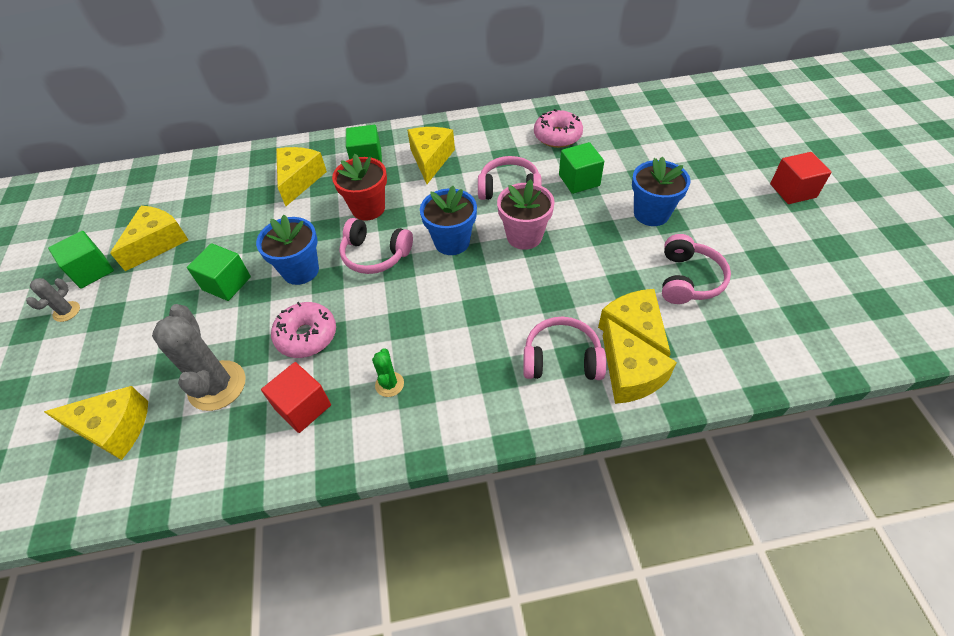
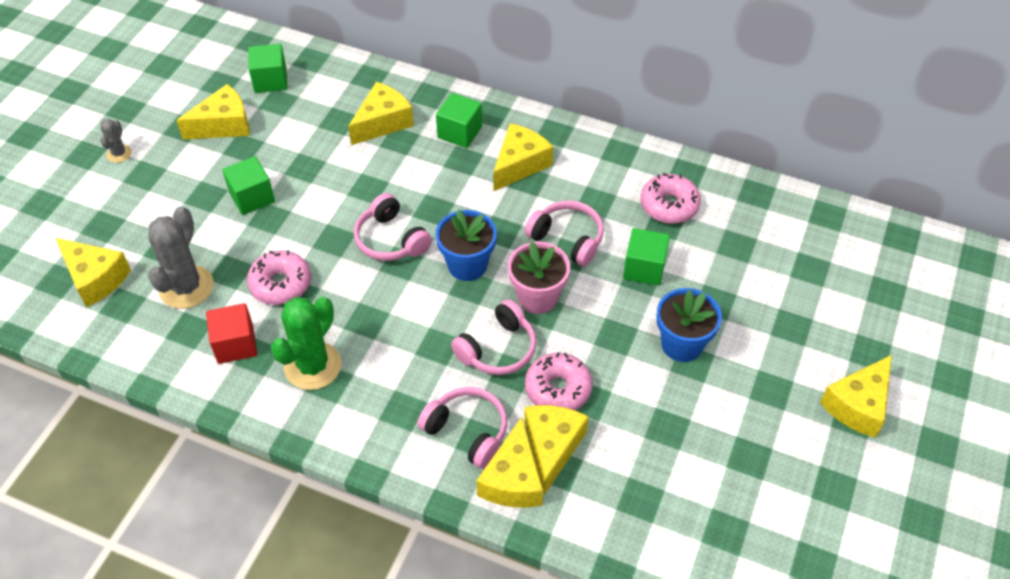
camera: 30 degrees right, 0 degrees up
(66, 311) = (119, 154): grey cactus -> grey cactus turned 45 degrees counterclockwise
(92, 271) = (158, 124): green cube -> green cube (270, 80)
(300, 270) = (318, 219): blue flower pot -> none
(368, 208) = (420, 187): red flower pot -> none
(389, 384) = (313, 366): green cactus -> green cactus, size x2.00
(598, 289) = (558, 389): none -> pink donut
(688, 279) = (650, 430): pink headphones -> pink headphones (498, 349)
(793, 191) = (858, 405): red cube -> yellow cheese

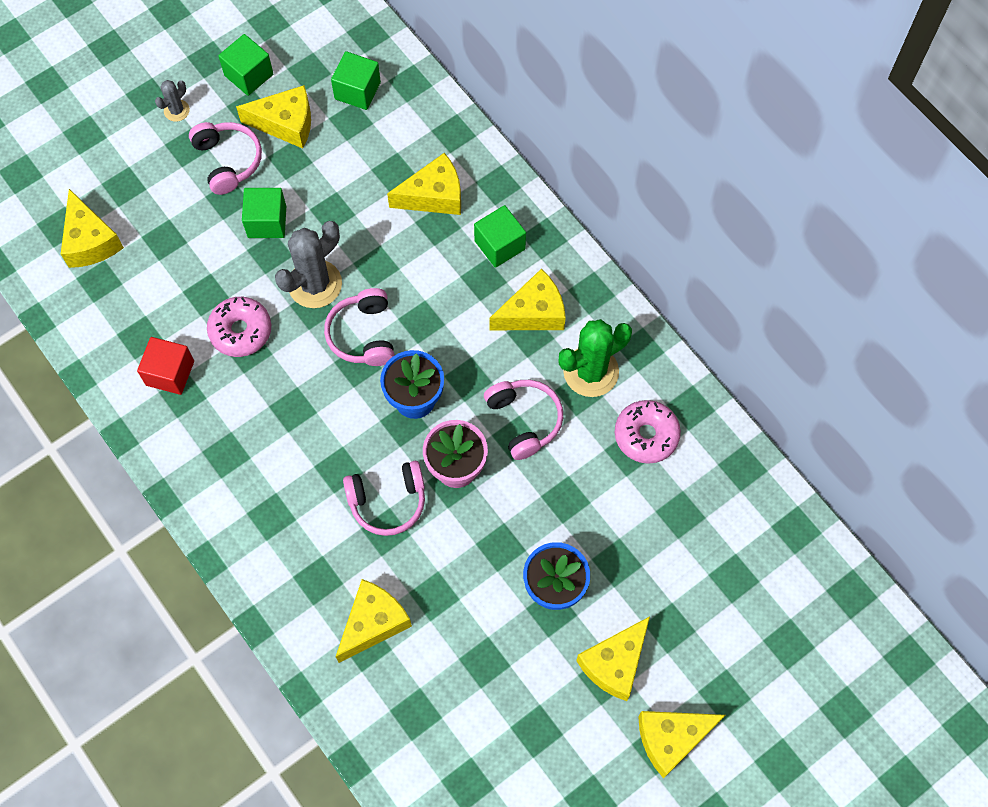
camera: 30 degrees right, 15 degrees up
(186, 287) = (160, 291): grey cactus -> grey cactus (315, 284)
(313, 366) = (221, 431): green cactus -> green cactus (591, 372)
(467, 431) = (312, 567): pink headphones -> pink headphones (228, 161)
(513, 479) = (321, 634): yellow cheese -> yellow cheese (615, 663)
(558, 389) = (414, 570): pink donut -> none
(644, 268) = (574, 490): green cube -> green cube (249, 75)

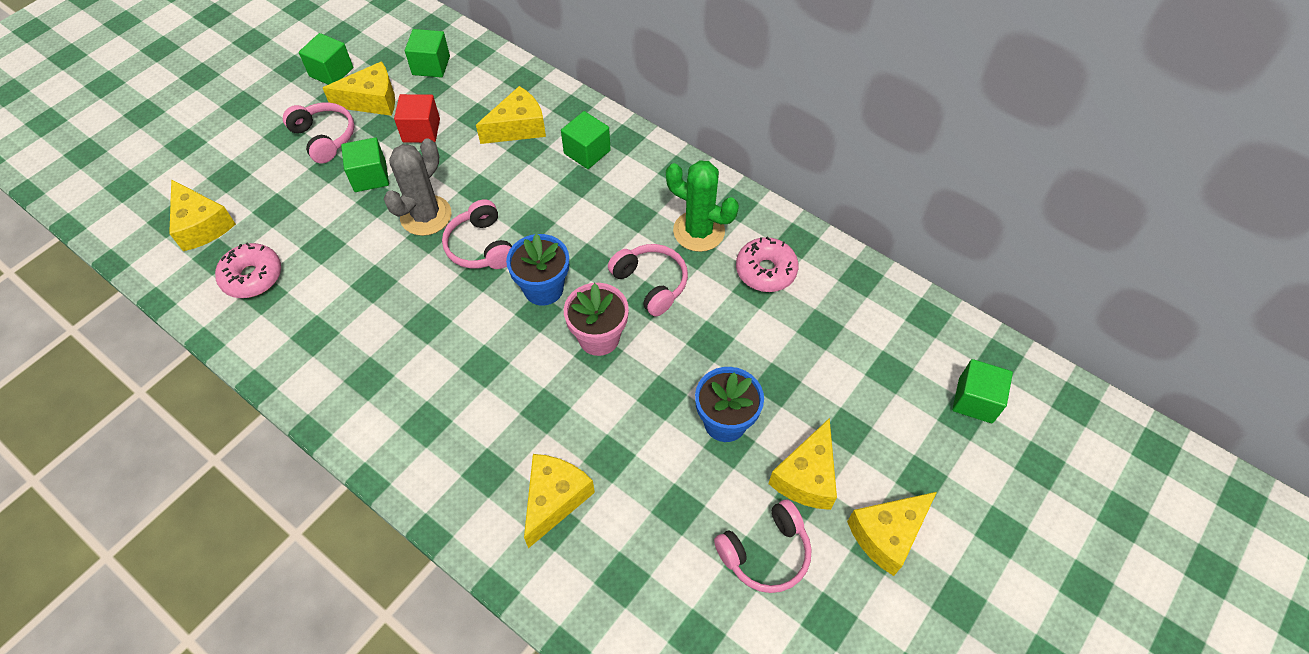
camera: 15 degrees left, 10 degrees down
(170, 373) = (298, 319): red cube -> red cube (421, 130)
(176, 110) = (270, 109): grey cactus -> none
(240, 331) = (362, 268): pink donut -> pink donut (252, 277)
(387, 501) = (540, 382): pink headphones -> pink headphones (765, 552)
(533, 313) = (632, 196): yellow cheese -> none
(591, 372) = (699, 231): green cactus -> green cactus turned 75 degrees clockwise
(808, 630) = (975, 400): none -> green cube

